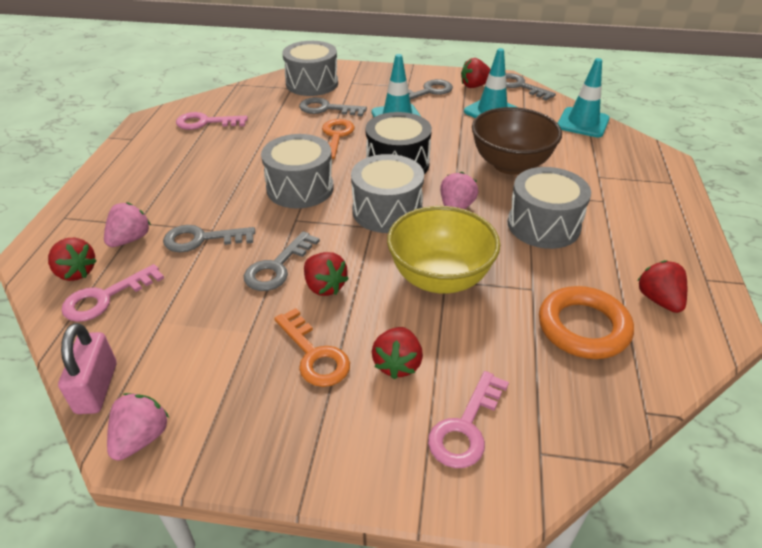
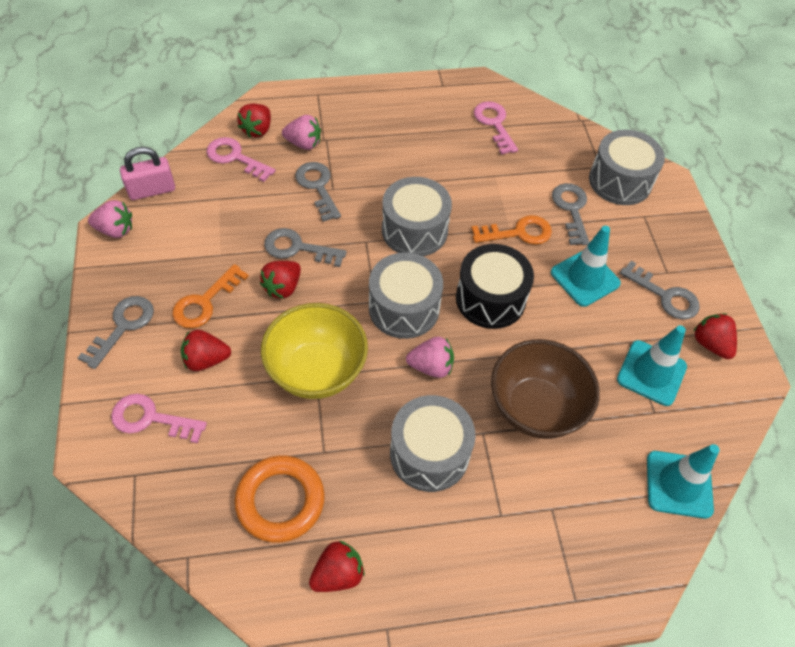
camera: 70 degrees right, 15 degrees up
(520, 86) = (741, 397): grey key -> grey key (123, 326)

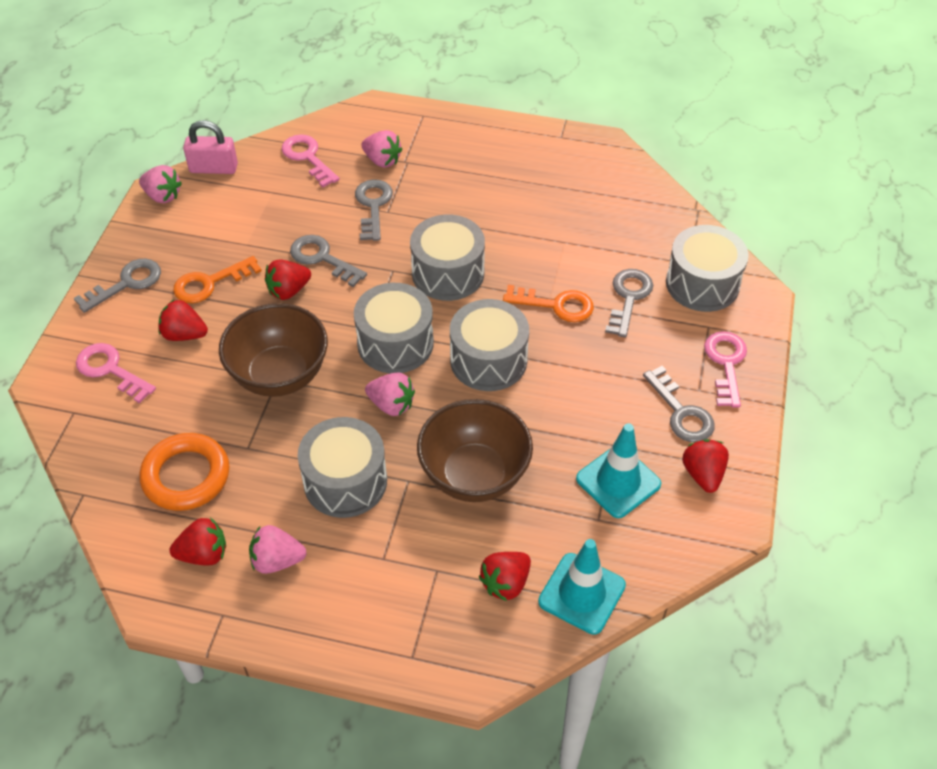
camera: 25 degrees right, 5 degrees down
(257, 130) = (343, 136): red strawberry -> red strawberry (505, 583)
(317, 371) = (279, 375): yellow bowl -> brown bowl
(409, 554) = (277, 560): none -> pink strawberry
(490, 299) = (488, 360): black drum -> grey drum
(494, 124) = (594, 190): pink key -> pink key (726, 364)
(585, 278) = (602, 369): turquoise traffic cone -> none

